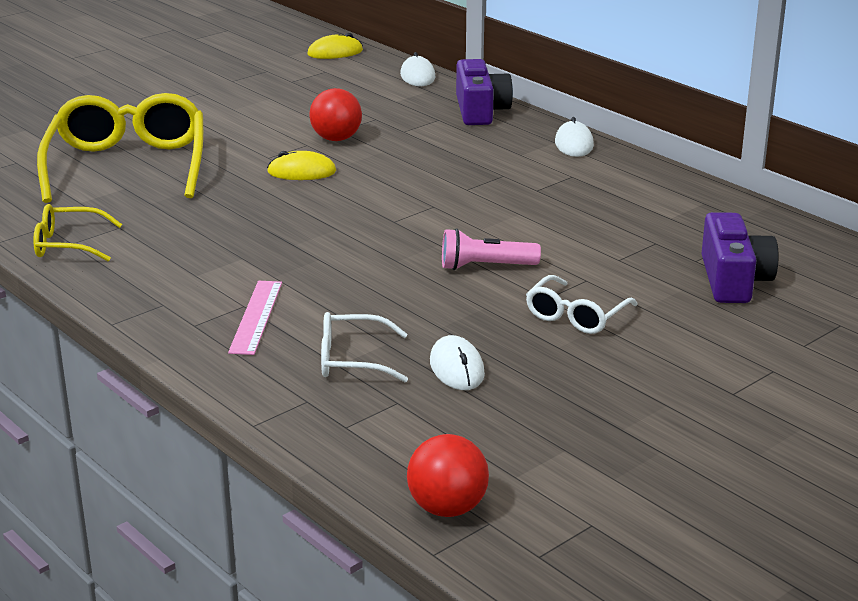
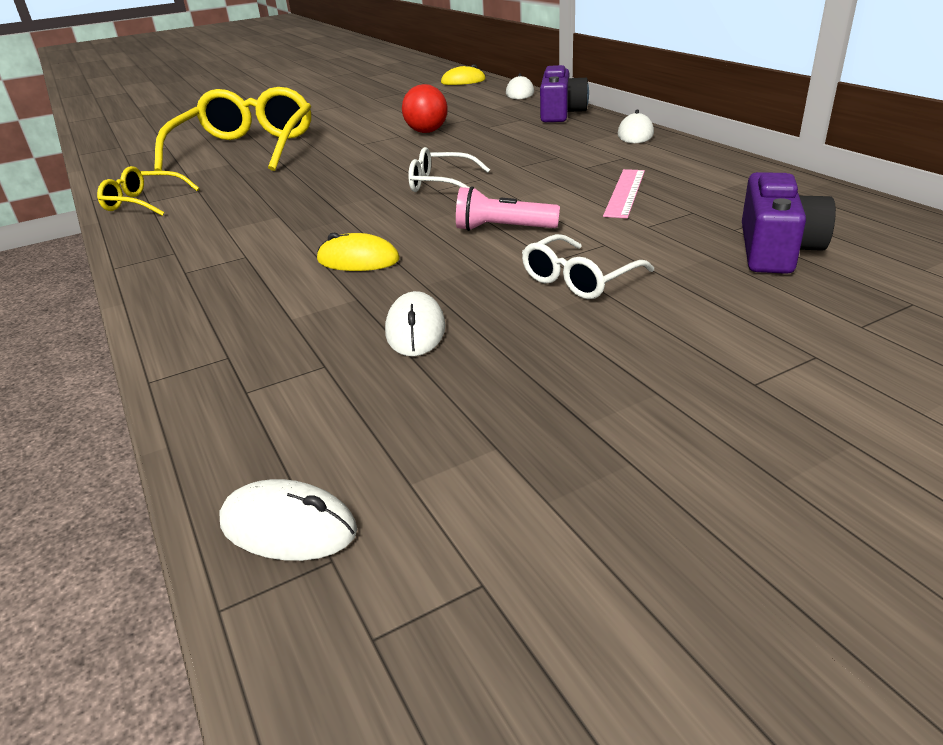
camera: 15 degrees right, 5 degrees up
(256, 317) = (248, 267): pink ruler -> pink ruler (625, 192)
(301, 172) = (381, 153): yellow mouse -> yellow mouse (358, 260)
(352, 360) = (308, 314): white glasses -> white glasses (441, 184)
(447, 508) = (288, 526): red ball -> white mouse

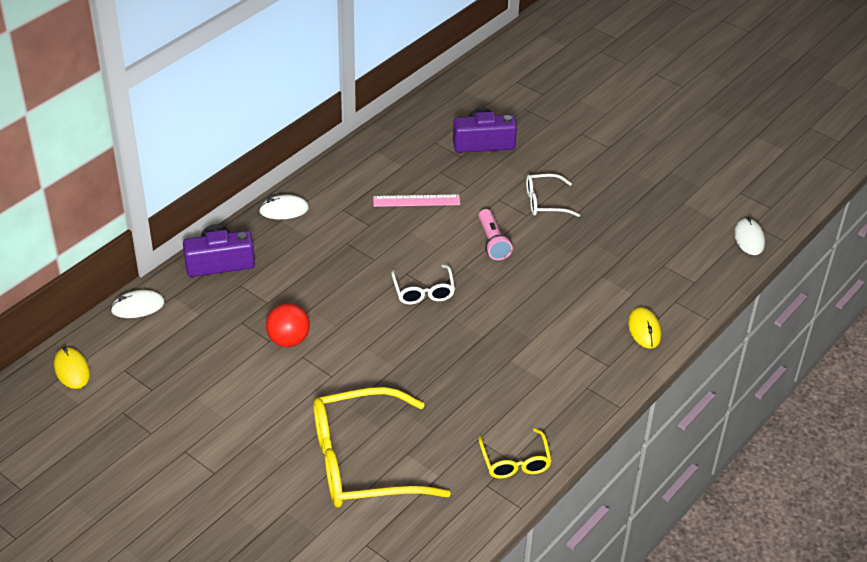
camera: 115 degrees left, 10 degrees up
(358, 260) = (559, 291): yellow mouse -> yellow mouse (644, 330)
(415, 329) = (619, 245): white mouse -> none
(579, 279) = (545, 202): white glasses -> white glasses turned 150 degrees clockwise

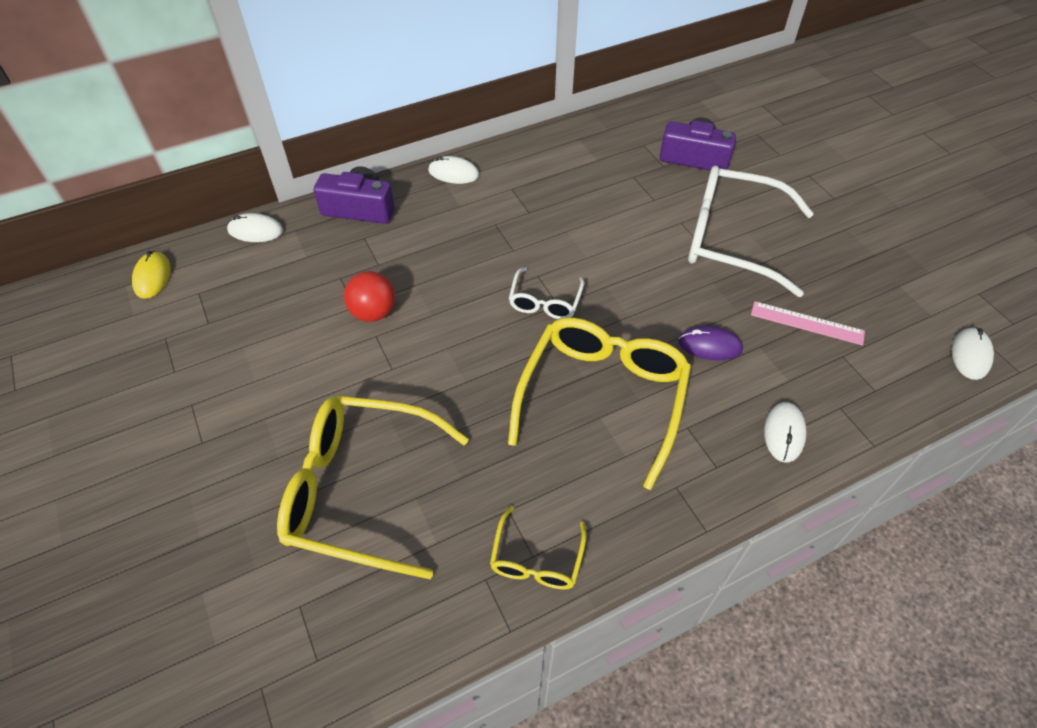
camera: 25 degrees right, 10 degrees up
(416, 200) = (592, 200): pink ruler -> pink ruler (807, 323)
(493, 242) = (650, 268): pink flashlight -> none
(505, 346) = (602, 397): none -> yellow glasses
(545, 202) = (732, 239): white glasses -> white glasses, size x2.02
(565, 286) = (709, 345): none -> purple mouse
(644, 330) = (784, 433): yellow mouse -> white mouse

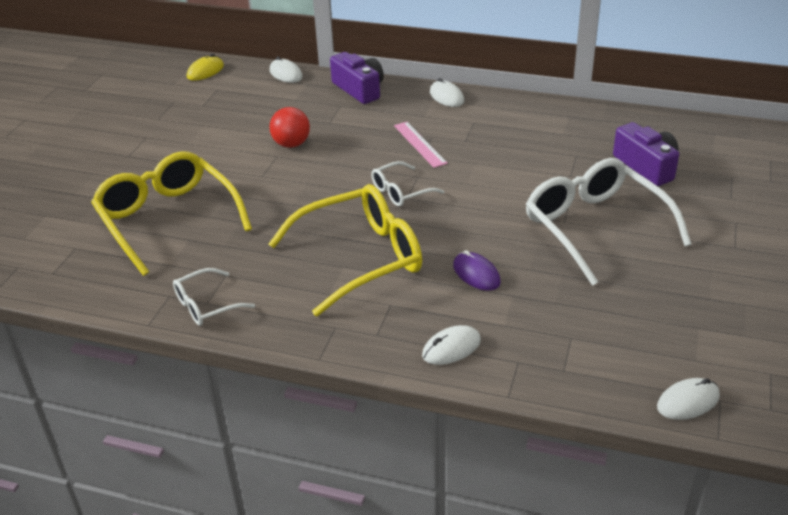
camera: 45 degrees right, 15 degrees down
(536, 559) = (206, 305): yellow glasses -> white glasses
(807, 323) = (574, 304): pink ruler -> pink ruler (420, 144)

